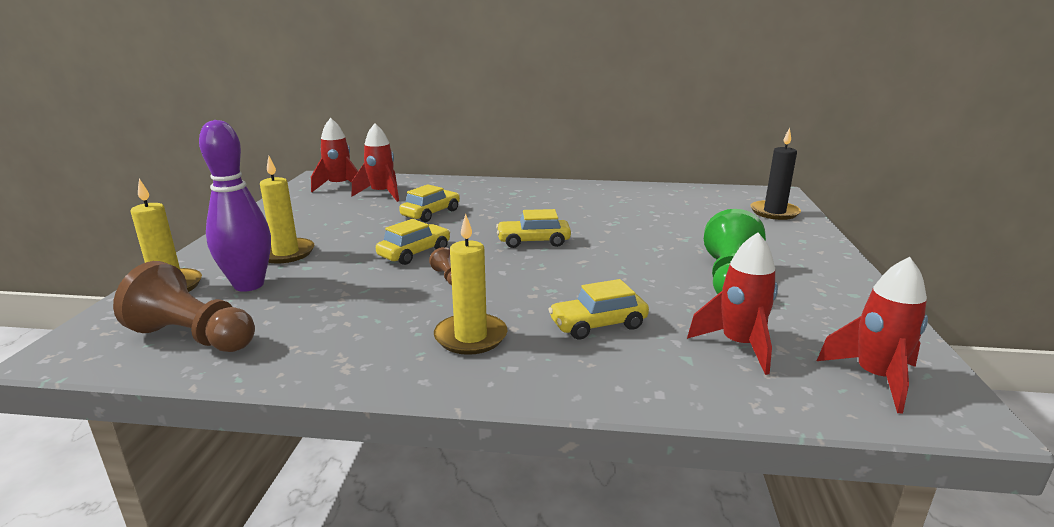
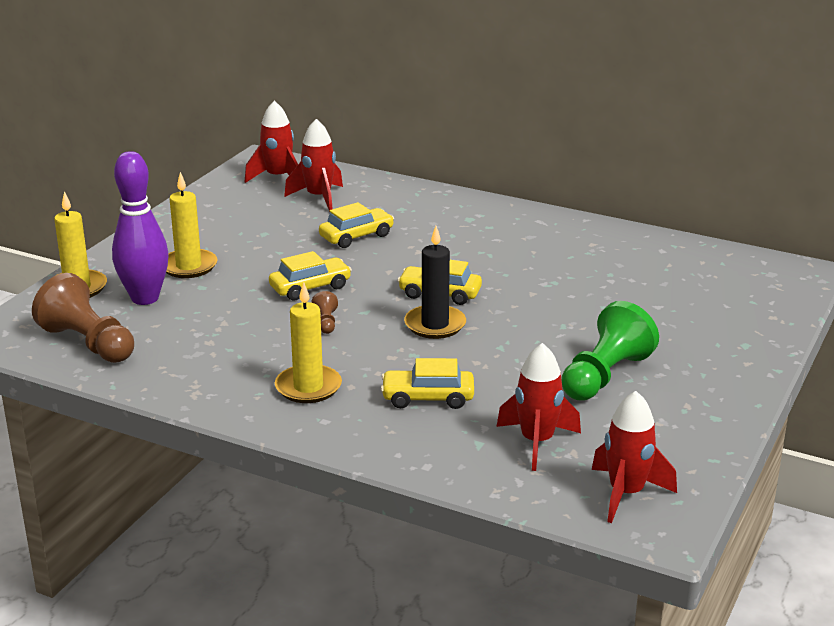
camera: 20 degrees right, 5 degrees up
(774, 212) = (760, 300): black candle -> black candle (435, 325)

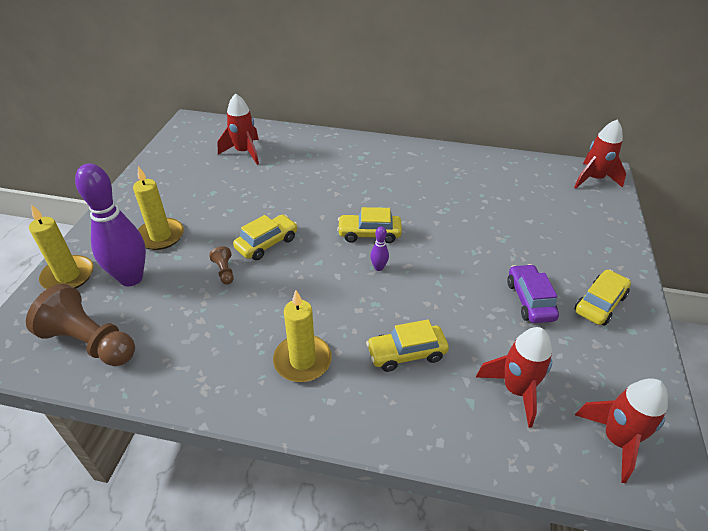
camera: 15 degrees left, 15 degrees up
(278, 178) = (208, 137): red rocket -> red rocket (593, 179)
(326, 322) = (292, 280): brown pawn -> brown pawn (224, 271)
(356, 236) = (285, 185): yellow car -> yellow car (599, 303)
(435, 325) = (379, 267): black candle -> purple bowling pin
(605, 376) = (529, 300): green pawn -> purple car

